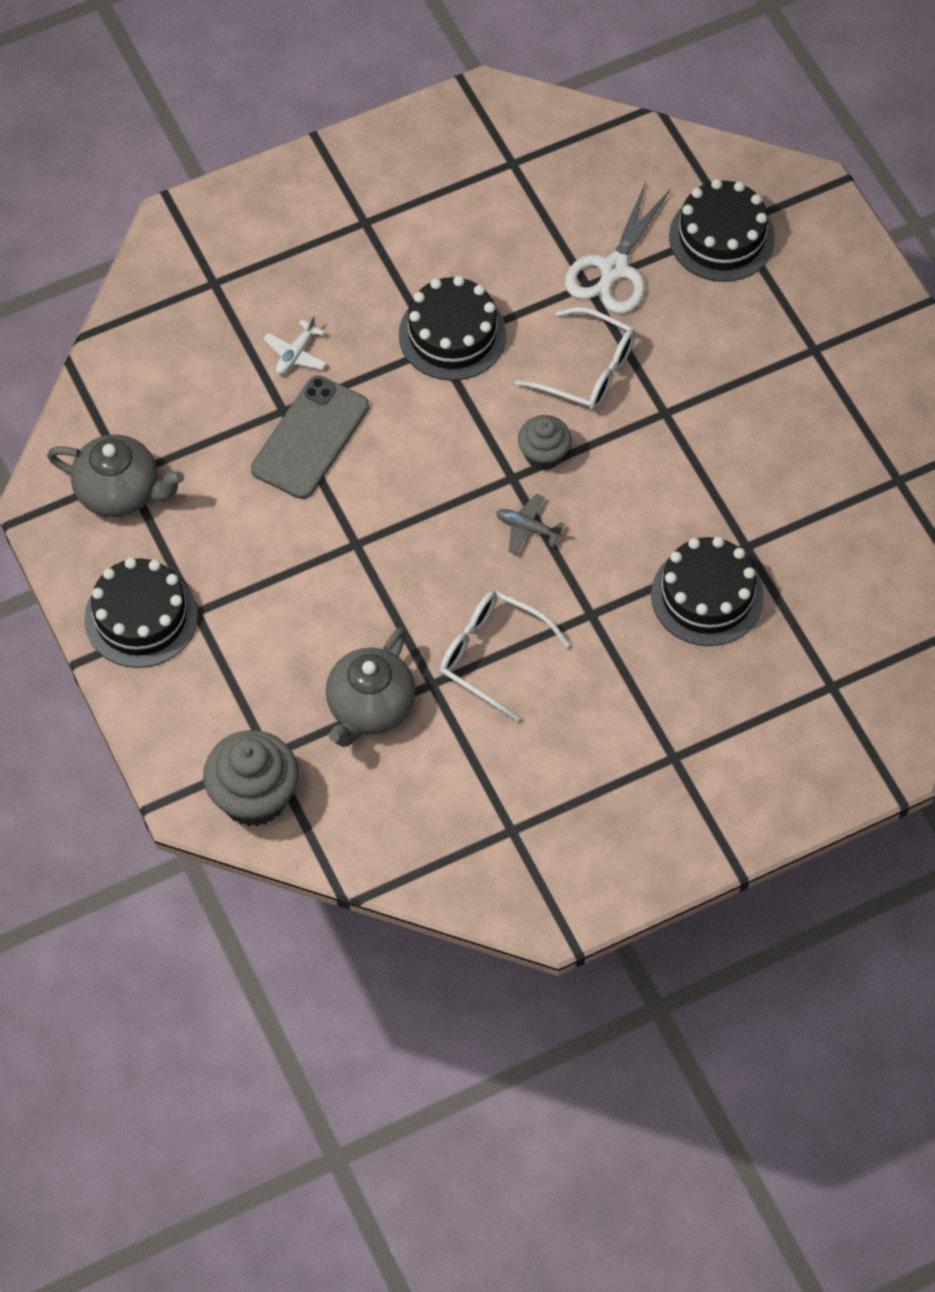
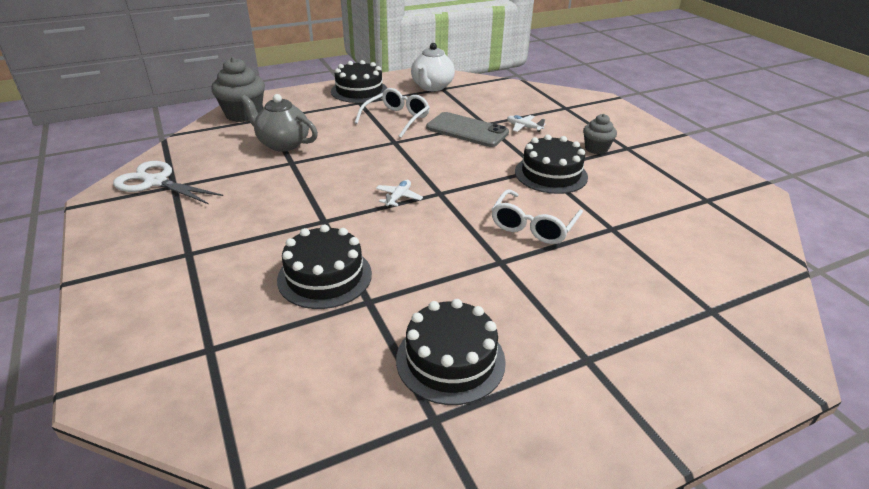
camera: 90 degrees right, 25 degrees down
(119, 492) = (432, 87): grey teapot -> white teapot
(493, 656) = (303, 182): white glasses -> white glasses (396, 119)
(527, 528) = (398, 197): grey plane -> white plane
(544, 454) = (458, 205): grey cupcake -> grey cupcake (596, 149)
(614, 269) = (631, 241): white scissors -> white scissors (155, 182)
(721, 237) = (692, 302): black cake -> black cake (450, 360)

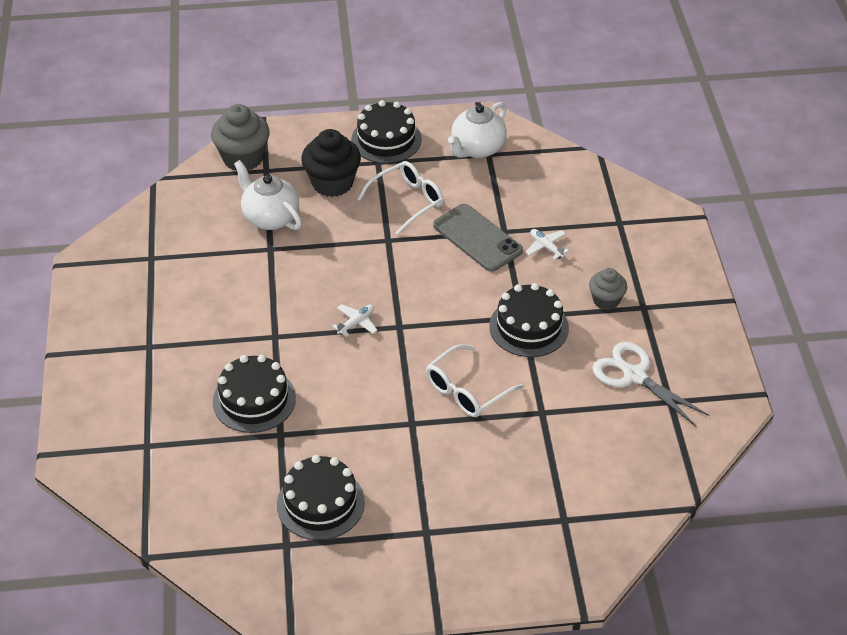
camera: 20 degrees right, 10 degrees up
(155, 182) = (135, 248): white scissors -> white scissors (634, 375)
(283, 144) = (270, 218): grey teapot -> white teapot
(328, 118) = (332, 183): none -> black cupcake

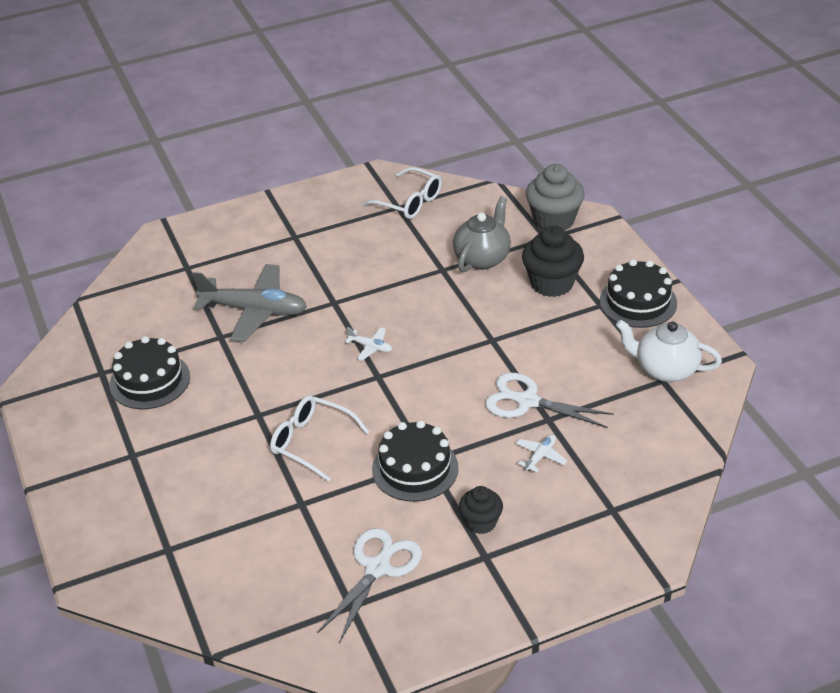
camera: 75 degrees right, 5 degrees down
(254, 400) = (254, 311): black cake -> grey plane
(270, 218) = (482, 258): white teapot -> grey teapot
(407, 202) = (553, 339): white glasses -> white glasses (408, 202)
(477, 238) = (527, 401): grey phone -> white scissors
(606, 300) = (481, 522): grey cupcake -> black cupcake

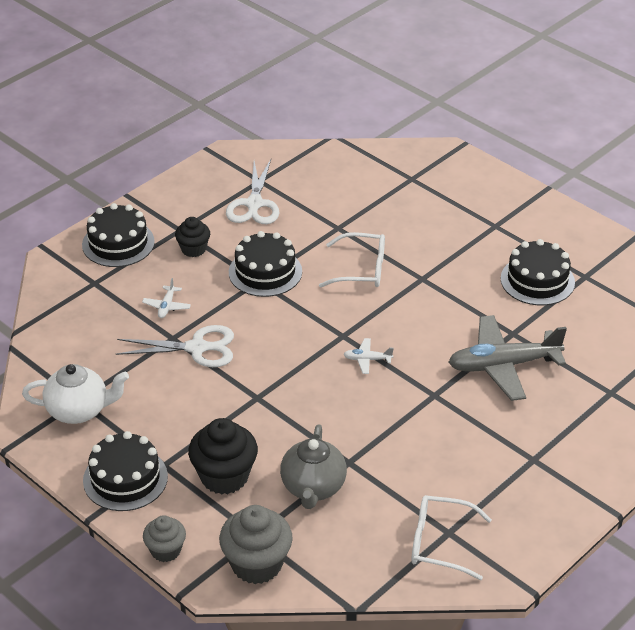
camera: 155 degrees right, 0 degrees up
(567, 558) = (118, 243): none -> black cake
(621, 244) = (165, 550): none -> grey cupcake

